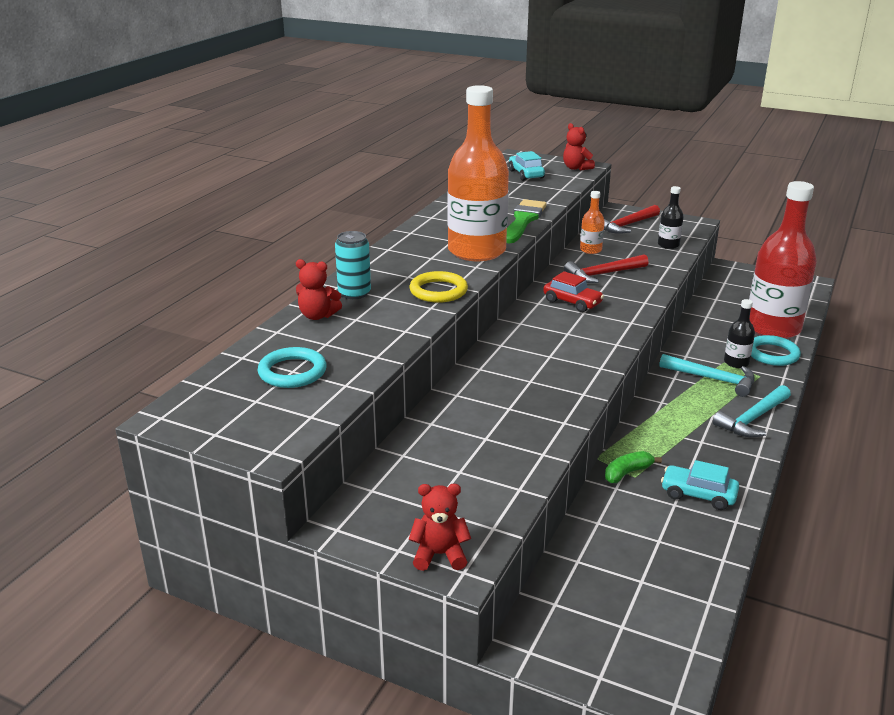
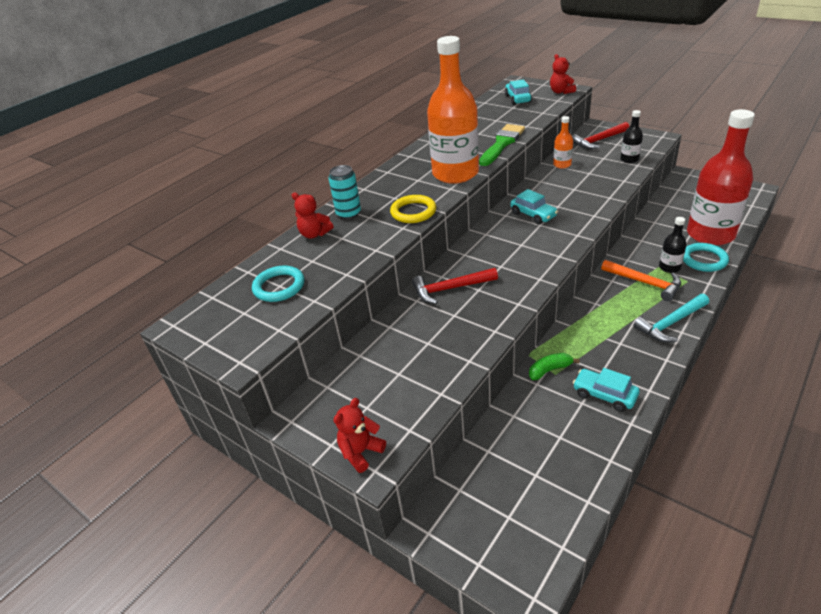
camera: 15 degrees right, 10 degrees up
(439, 554) = (361, 452): red teddy bear -> red teddy bear turned 60 degrees counterclockwise
(572, 302) = (533, 215): red car -> turquoise car
(603, 274) = (566, 188): red hammer -> red hammer (450, 289)
(712, 379) = (644, 283): turquoise hammer -> orange hammer

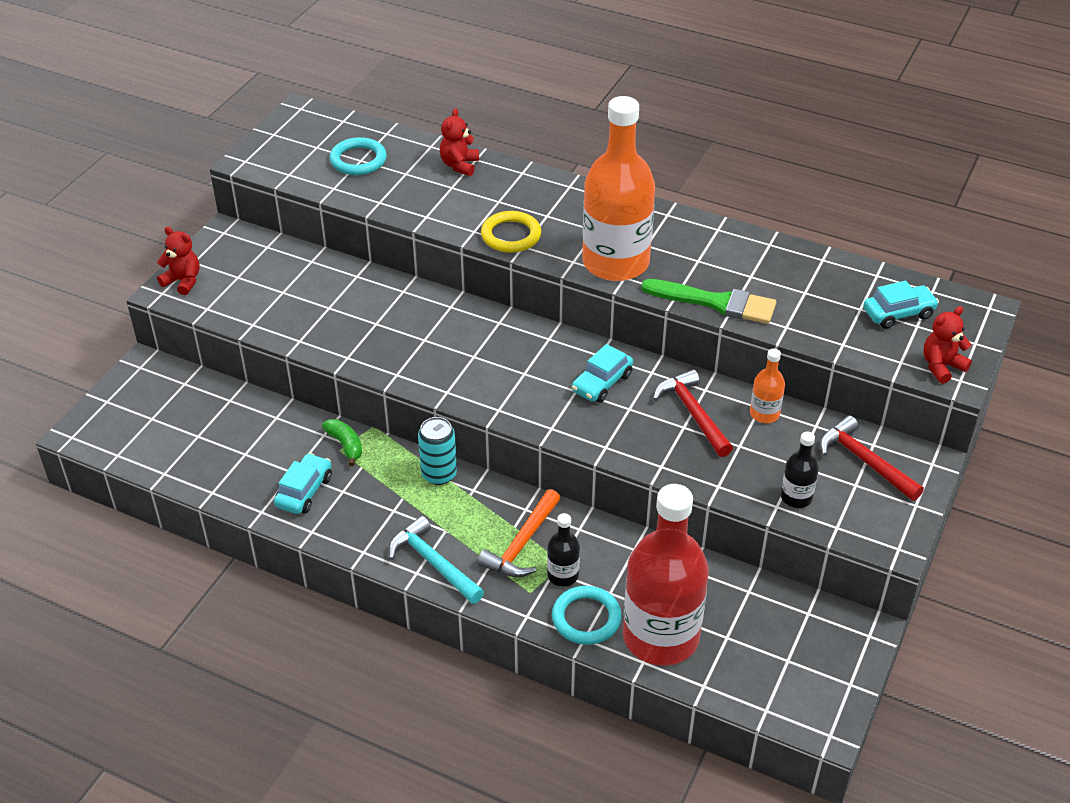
camera: 75 degrees right, 5 degrees up
(348, 213) = (506, 183): turquoise can -> turquoise can (439, 474)
(450, 289) = (425, 316): red hammer -> red hammer (693, 414)

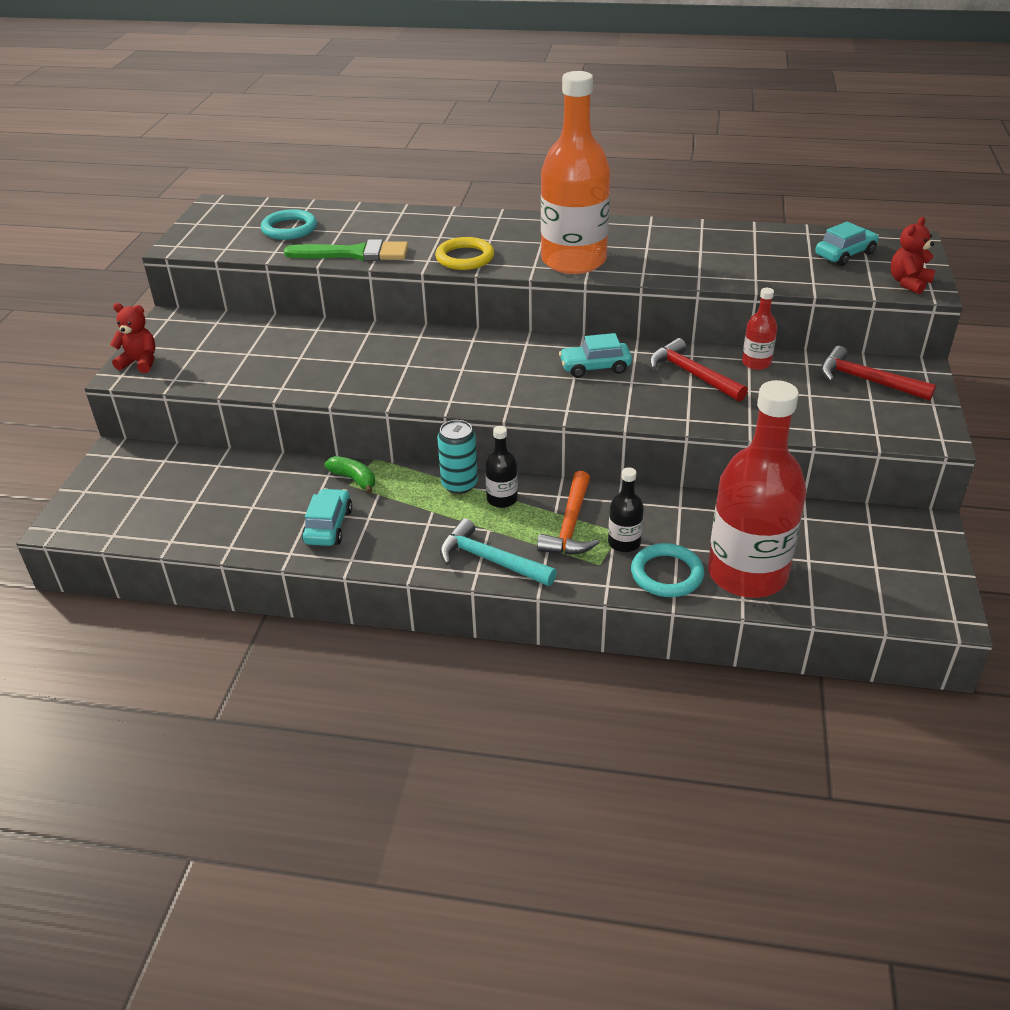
camera: 15 degrees left, 5 degrees down
(459, 165) = (389, 218): red teddy bear -> none
(602, 383) = (595, 367): turquoise car -> turquoise car turned 60 degrees clockwise
(716, 302) = (682, 273): green brush -> green brush (354, 254)
(764, 414) = (756, 363): orange bottle -> red bottle
(796, 497) = (825, 419): black bottle -> black bottle (502, 499)

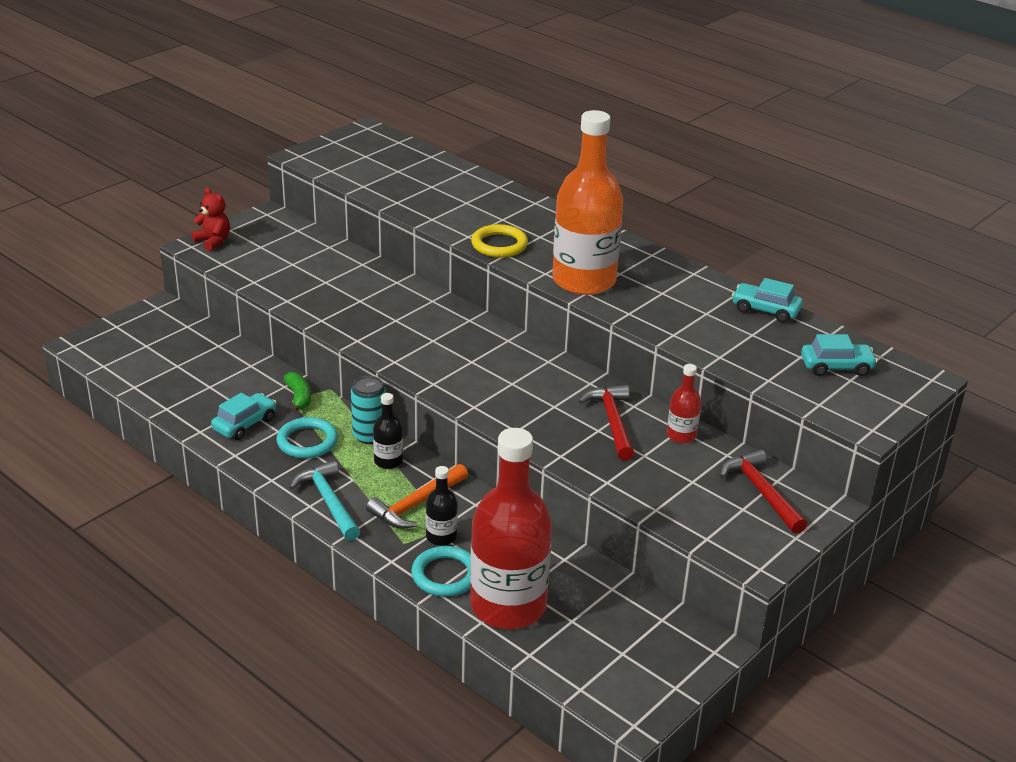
camera: 30 degrees right, 5 degrees down
(289, 229) = (396, 170): turquoise ring -> turquoise ring (307, 441)
(354, 254) = (419, 210): green brush -> none
(595, 367) = (539, 382): turquoise car -> turquoise car (765, 310)
(908, 283) = (858, 415): red teddy bear -> none

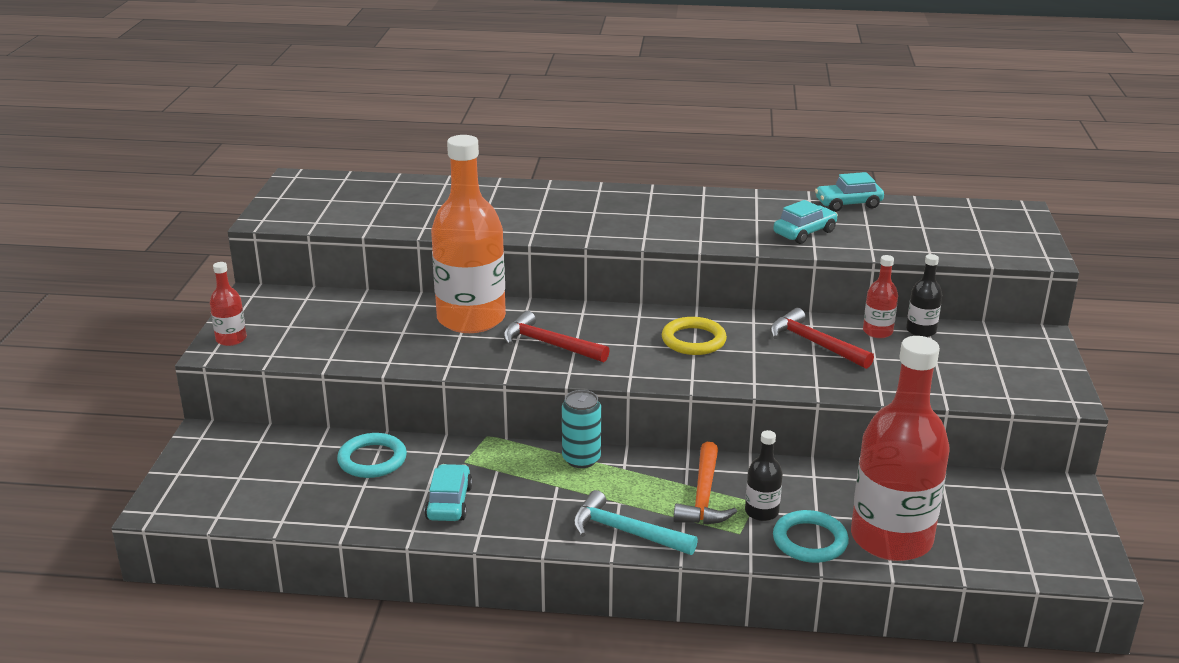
camera: 35 degrees left, 5 degrees down
(213, 241) = (231, 339): red teddy bear -> red bottle
(299, 397) = (468, 456): green banana -> none
(307, 441) = (531, 490): turquoise ring -> turquoise ring (372, 460)
(388, 461) = (628, 472): black bottle -> black bottle (921, 331)
(499, 245) = (571, 230): yellow ring -> yellow ring (693, 340)
(584, 281) = (684, 232): orange bottle -> orange bottle (471, 318)
(761, 492) = (991, 347): red hammer -> red hammer (549, 344)
(836, 367) = (956, 224): turquoise car -> turquoise car (804, 233)

